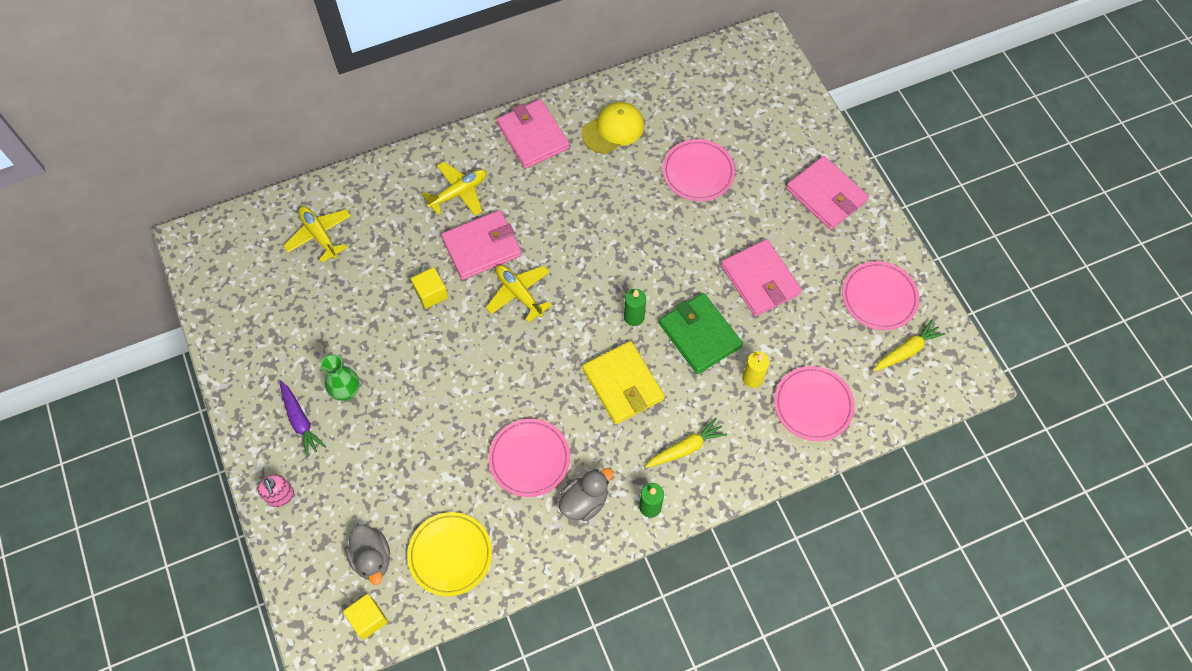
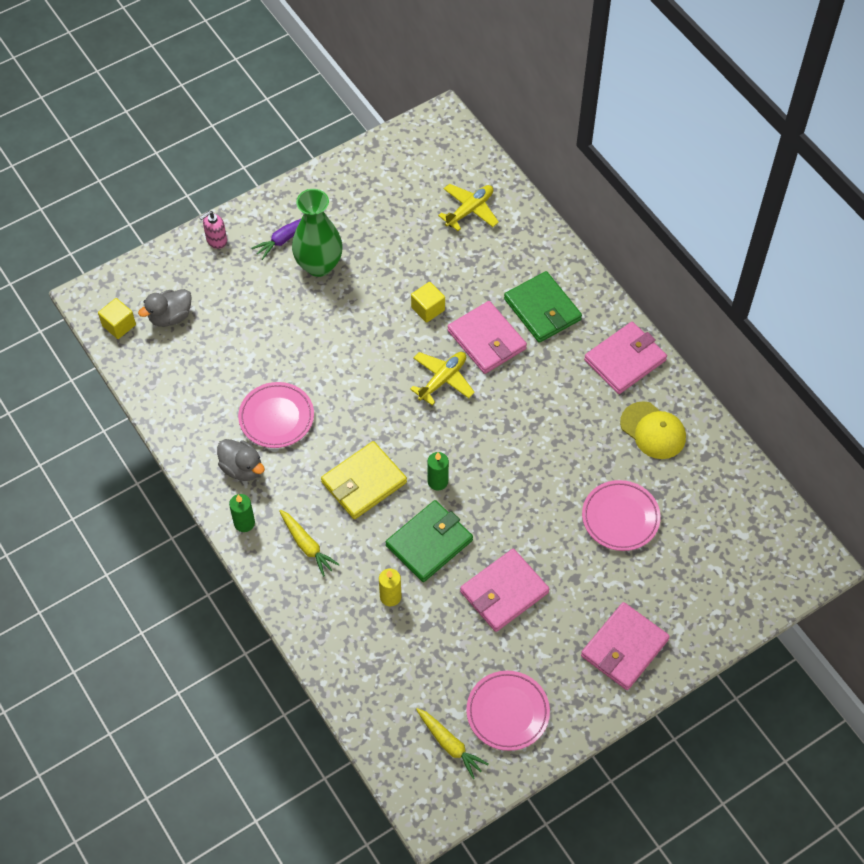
camera: 80 degrees right, 5 degrees down
(346, 391) = (319, 265): green vase -> green vase, size x1.66
(450, 555) = (180, 373): yellow plate -> none
(458, 193) = (542, 309): yellow plane -> green wallet
(813, 405) = (371, 656): pink plate -> none

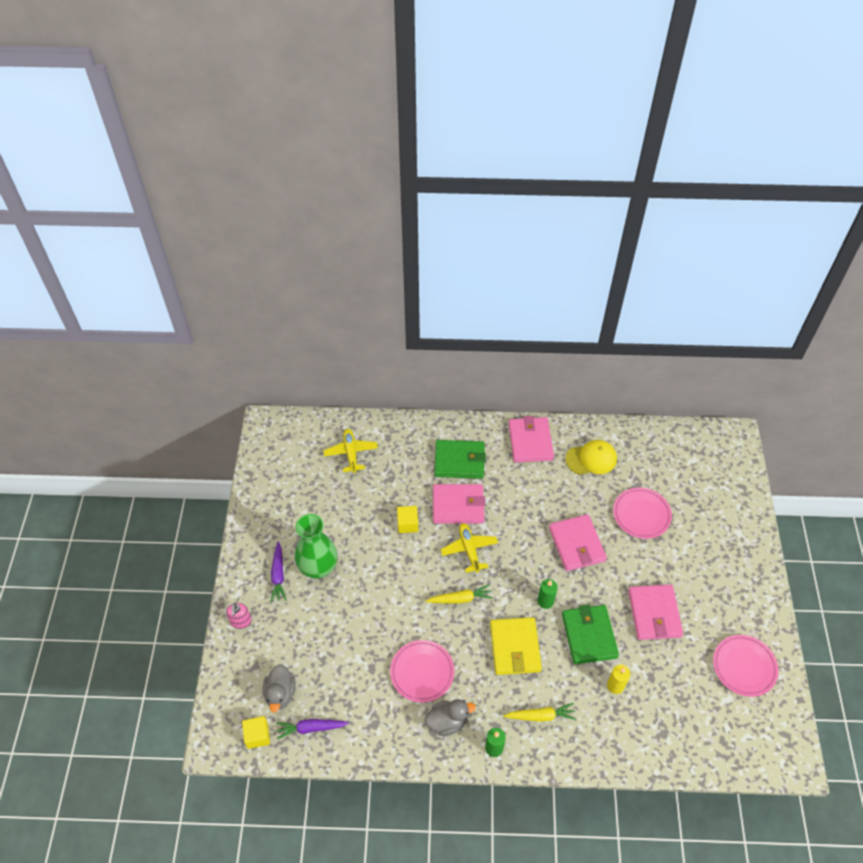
camera: 55 degrees left, 5 degrees down
(155, 361) = (311, 728): none -> purple carrot
(450, 744) = (749, 717): yellow carrot -> yellow carrot (460, 599)
(624, 648) = (735, 570): pink wallet -> pink wallet (576, 544)

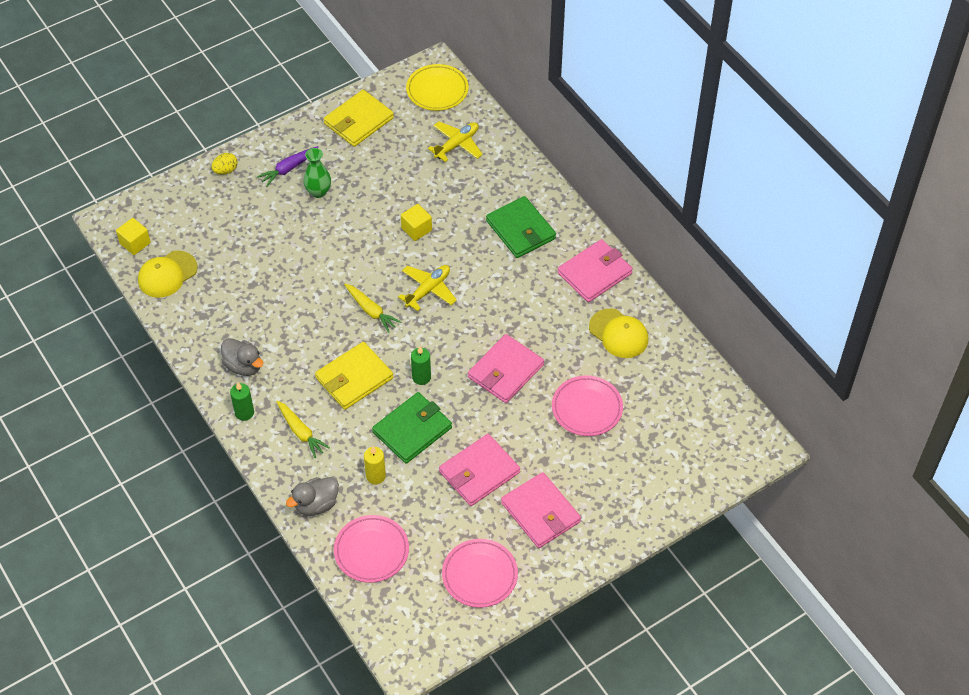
camera: 55 degrees right, 0 degrees up
(241, 621) = (225, 170): pink soap dispenser -> yellow egg
(273, 501) = (359, 121): none -> yellow wallet
(280, 693) = (182, 236): grey duck -> grey duck (316, 504)
(290, 435) = (437, 90): none -> yellow plate
(311, 728) = (167, 274): purple carrot -> yellow cap
(318, 568) = (318, 192): green vase -> green vase, size x0.60
(422, 672) = (276, 322): pink plate -> pink plate (371, 551)
(458, 505) = (469, 256): pink wallet -> pink wallet (540, 512)

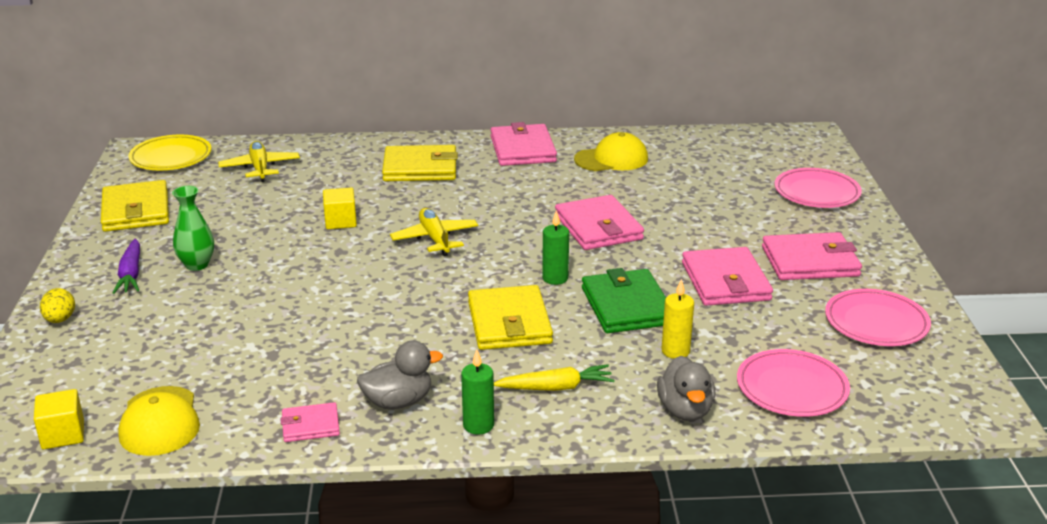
camera: 60 degrees left, 25 degrees down
(201, 339) = (310, 425): none -> pink wallet
(371, 311) = (421, 282): yellow carrot -> none
(520, 230) = (420, 168): green wallet -> yellow wallet
(587, 408) = (691, 199): pink plate -> pink plate (816, 193)

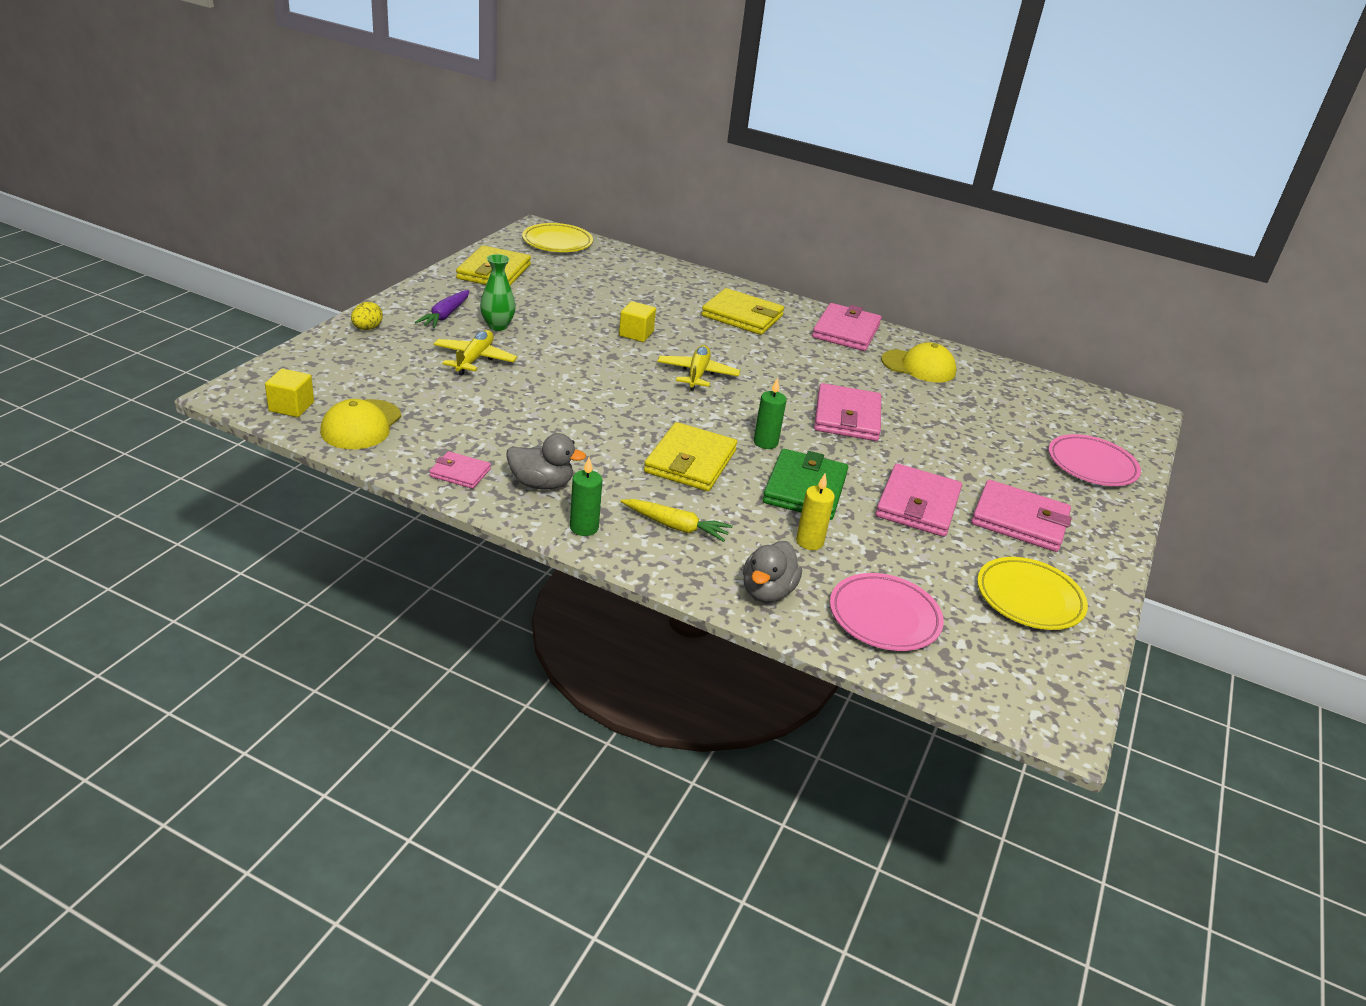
camera: 25 degrees right, 5 degrees up
(260, 168) = (615, 272): yellow plane -> yellow plane (474, 359)
(876, 323) = (1029, 598): pink plate -> yellow plate

